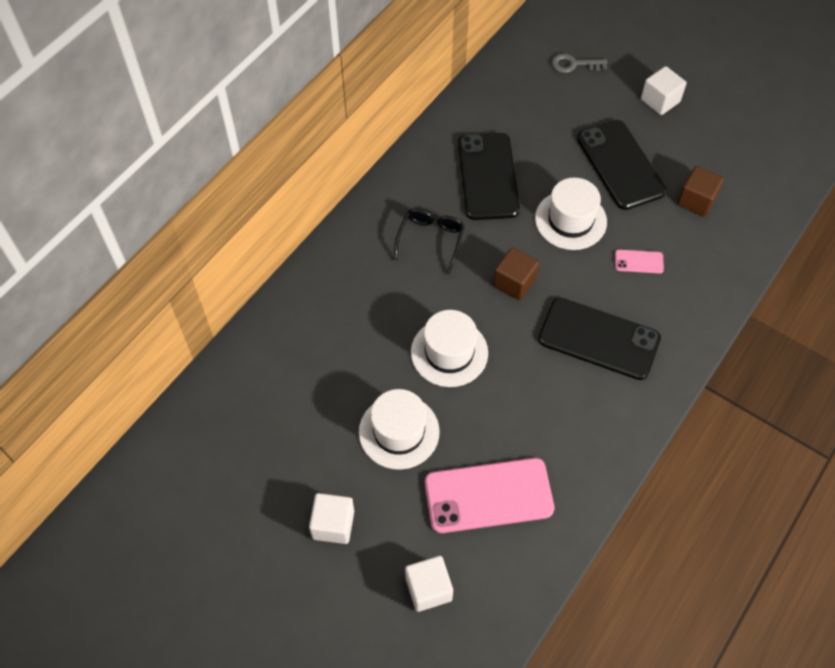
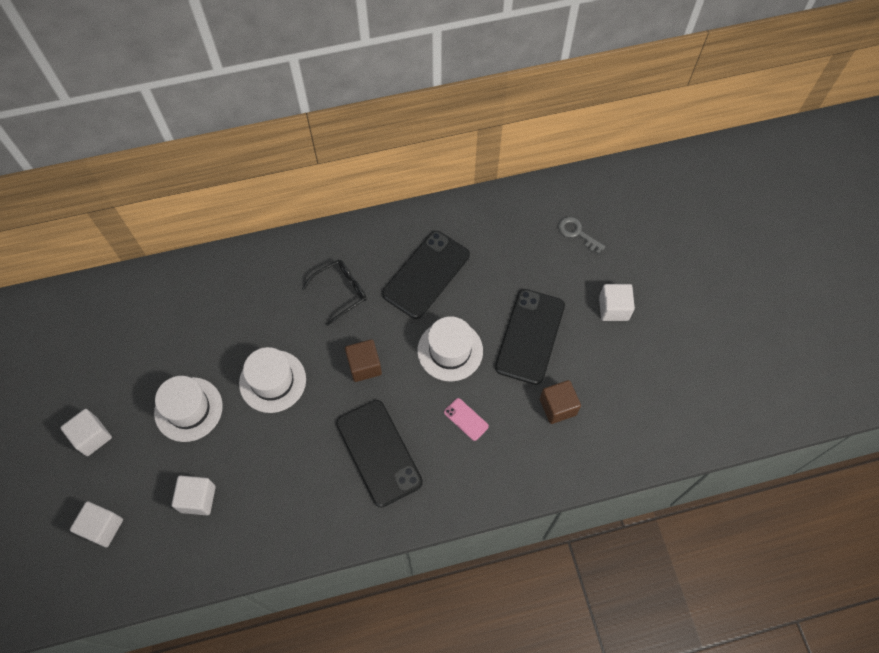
camera: 40 degrees right, 5 degrees up
(488, 495) = (198, 499): pink phone -> white cube

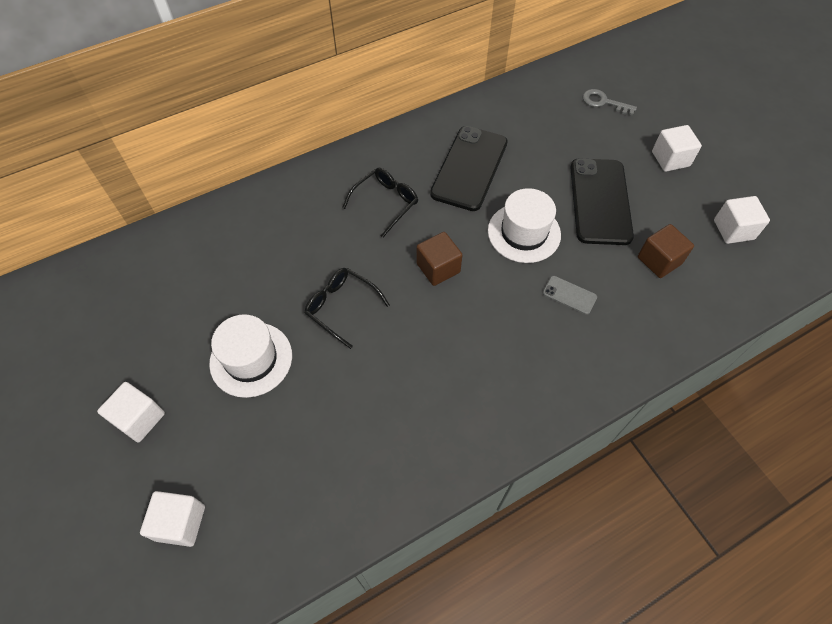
camera: 15 degrees left, 5 degrees down
(198, 499) = (293, 457): white cube -> white cube (733, 229)
(272, 381) = (341, 306): white hat -> black glasses
(378, 453) = (488, 352): black phone -> none
(466, 419) = (569, 295): pink phone -> grey phone

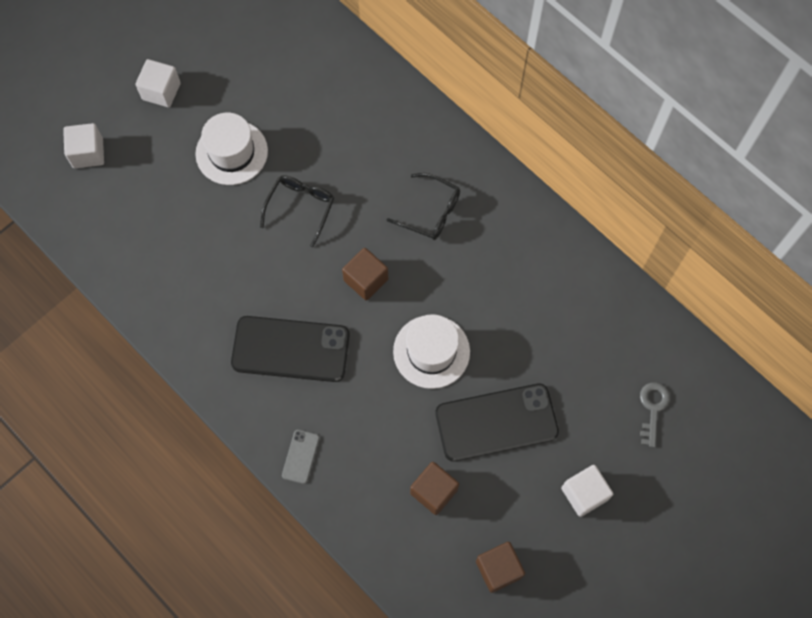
camera: 75 degrees right, 10 degrees up
(469, 168) = (502, 281): black phone -> black phone (290, 349)
(569, 295) = (367, 407): grey phone -> grey phone (300, 456)
(733, 229) = (498, 569): white cube -> brown cube

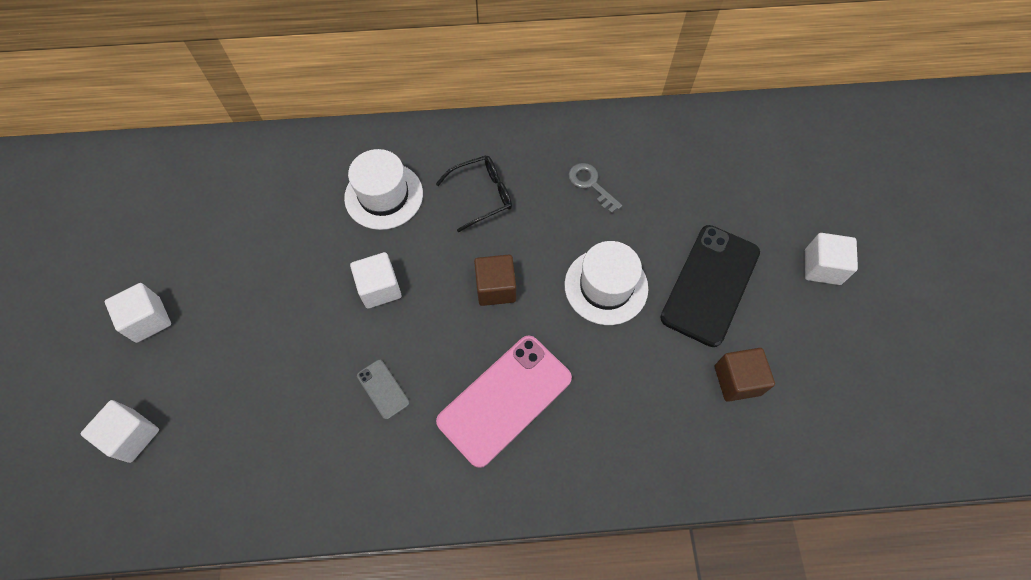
camera: 50 degrees left, 5 degrees down
(231, 152) = (271, 305): white hat -> white hat (384, 196)
(290, 349) = (505, 400): black phone -> pink phone
(300, 456) = (617, 471): grey phone -> grey phone (383, 389)
(301, 207) = (379, 288): black glasses -> white cube
(498, 569) = (847, 381): brown cube -> none
(652, 409) = (783, 169): grey key -> grey key (591, 184)

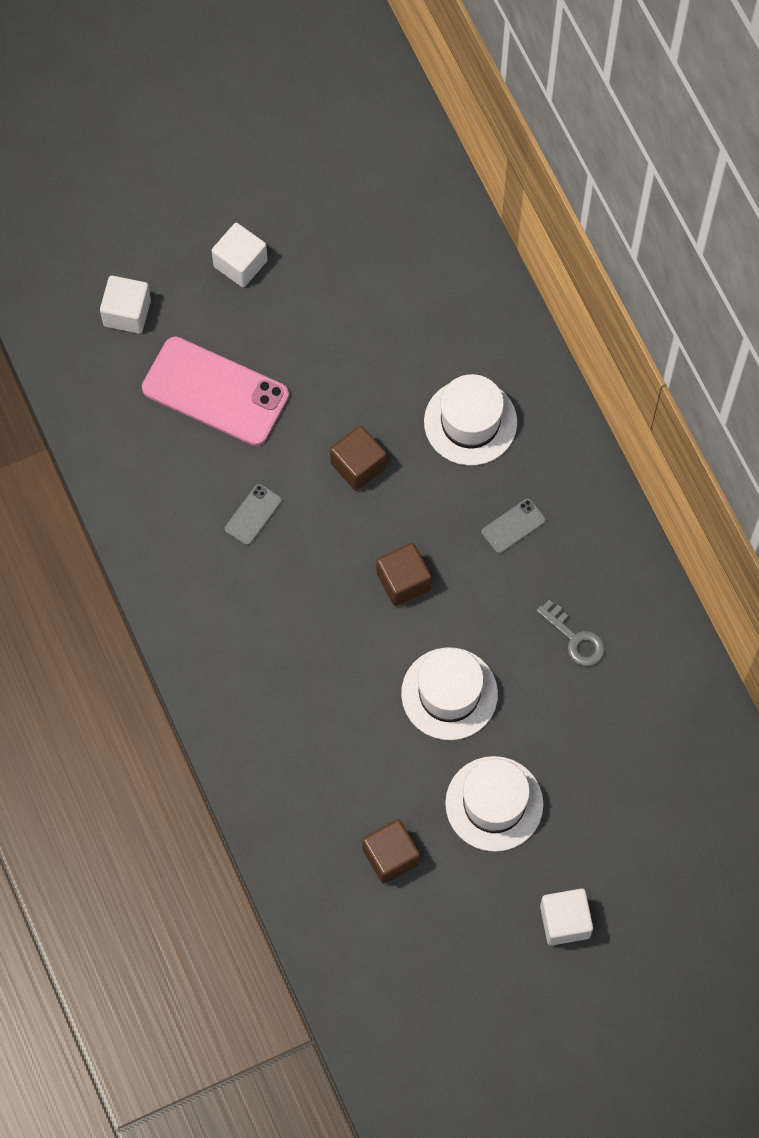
camera: 70 degrees right, 5 degrees up
(379, 288) = (358, 465): white cube -> brown cube
(483, 195) = (513, 526): black glasses -> grey phone
(505, 400) = (285, 633): pink phone -> pink phone (215, 392)
(591, 184) = (575, 639): grey key -> grey key turned 105 degrees clockwise
(710, 285) = (494, 804): black phone -> white hat

